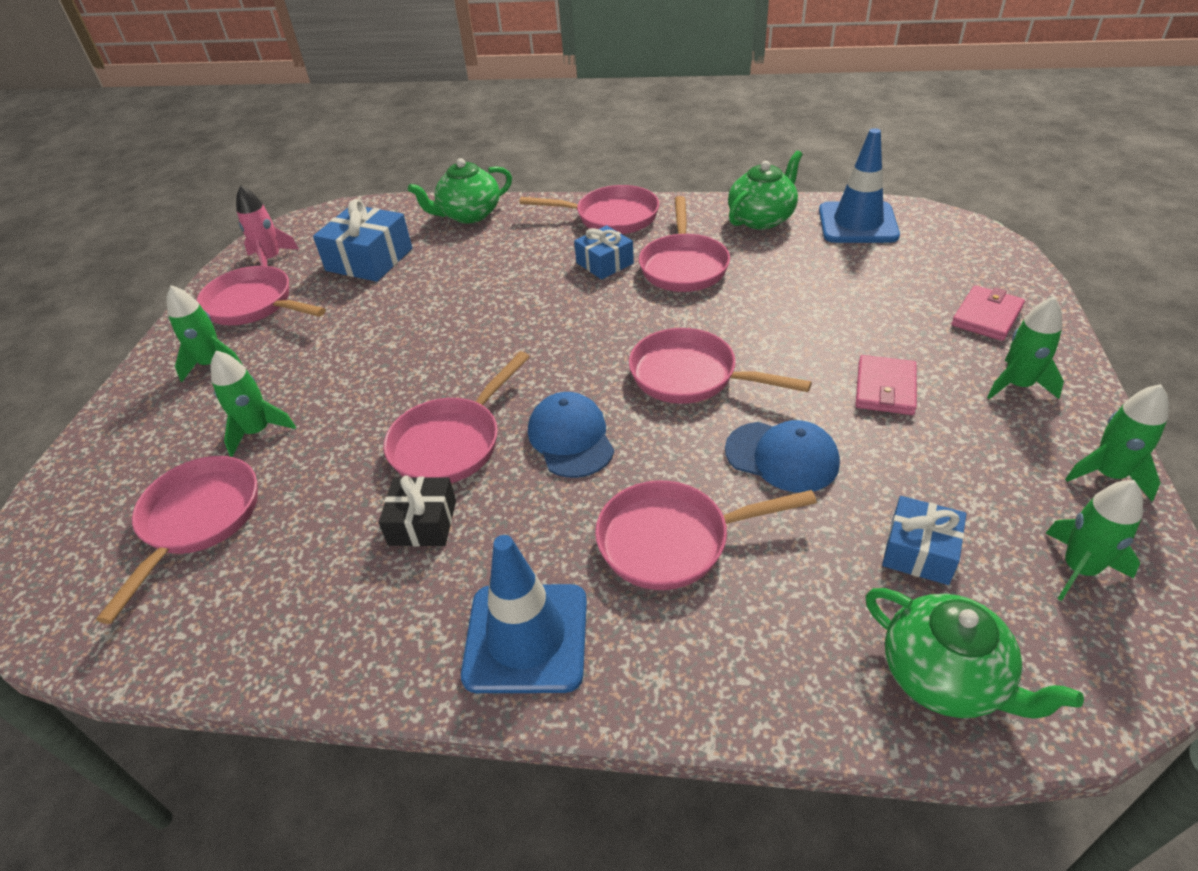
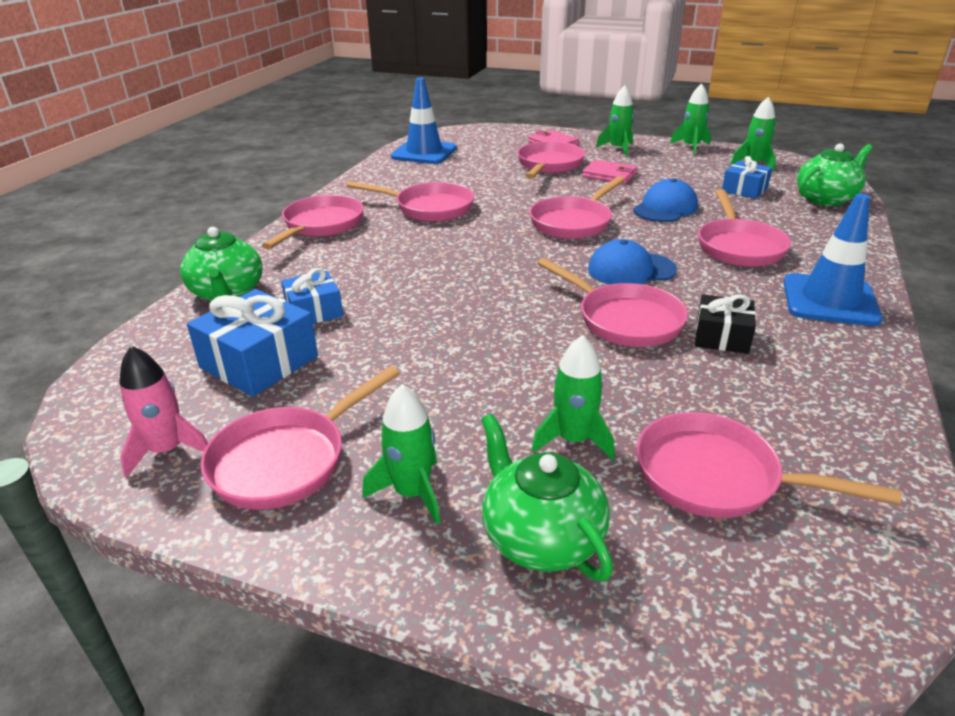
camera: 80 degrees left, 10 degrees down
(604, 263) = (396, 235): blue gift -> blue gift (314, 311)
(762, 219) = (387, 176): green teapot -> green teapot (541, 537)
(885, 327) = (549, 165): none -> pink pan

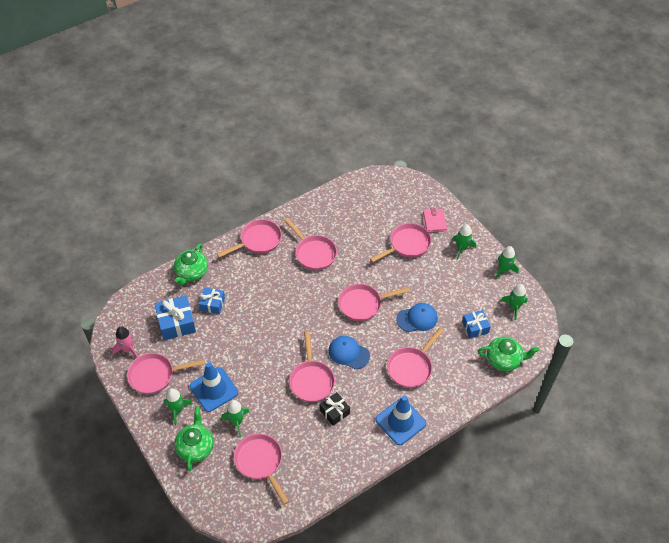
camera: 35 degrees right, 20 degrees up
(424, 153) = (359, 193): blue traffic cone -> blue traffic cone (214, 389)
(609, 175) = (426, 273): pink wallet -> none

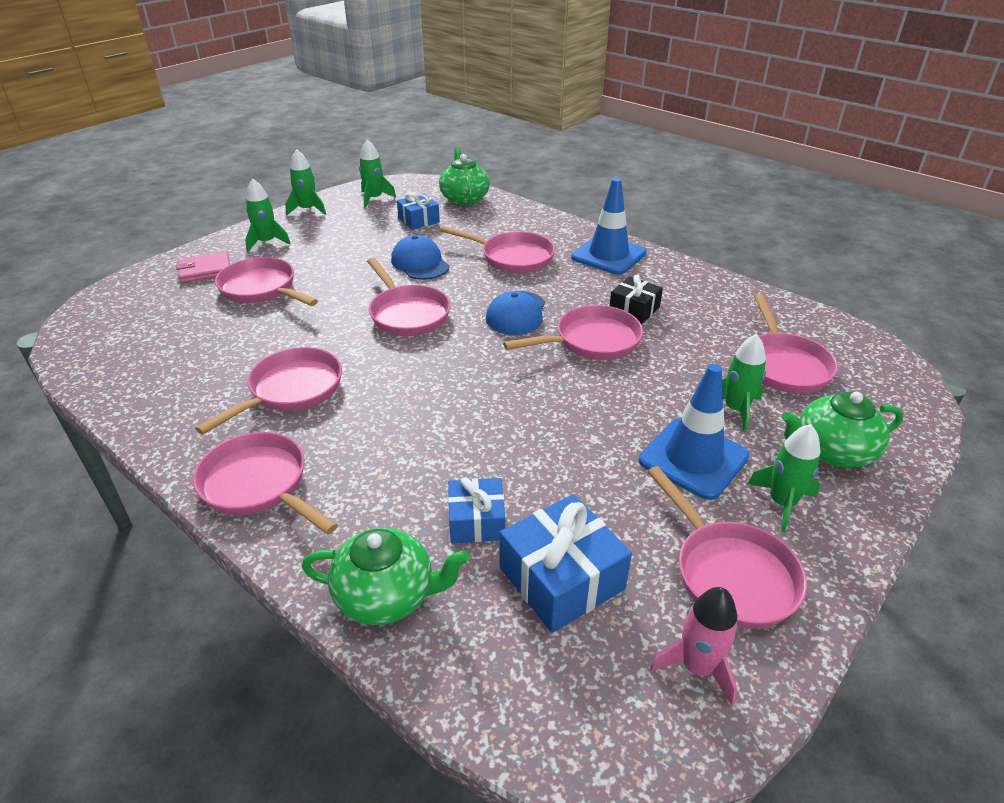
camera: 105 degrees left, 15 degrees down
(260, 462) = (783, 365): pink pan -> pink pan turned 45 degrees counterclockwise

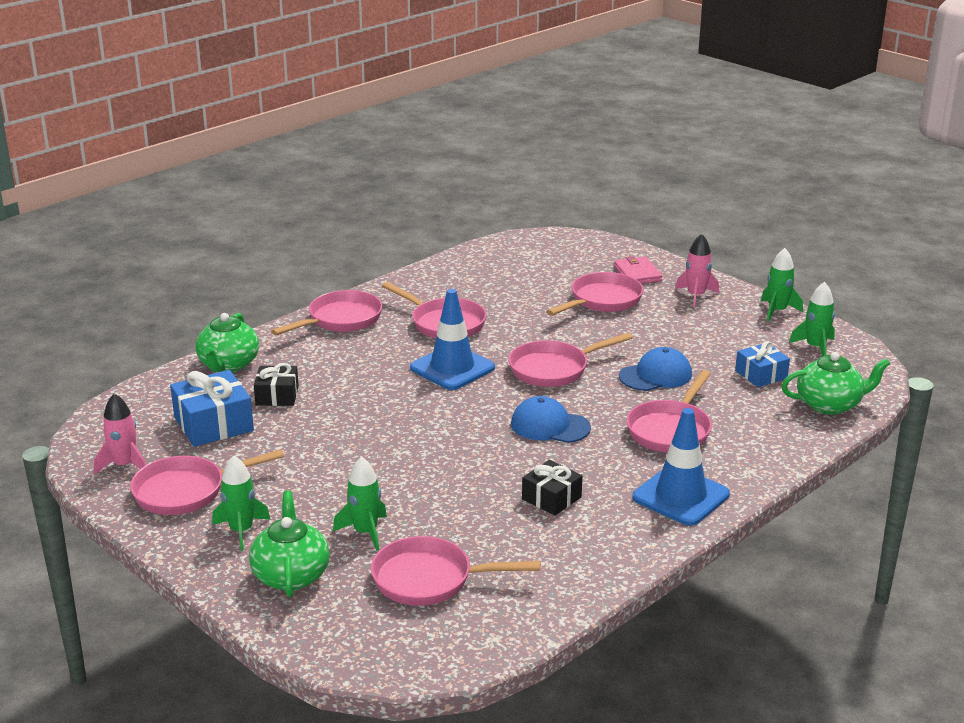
camera: 95 degrees right, 10 degrees down
(267, 242) = (696, 296): green rocket -> pink rocket
(476, 521) = (277, 396): blue gift -> black gift
(592, 341) = (493, 465): pink pan -> none
(693, 458) = (308, 496): blue traffic cone -> blue traffic cone (452, 368)

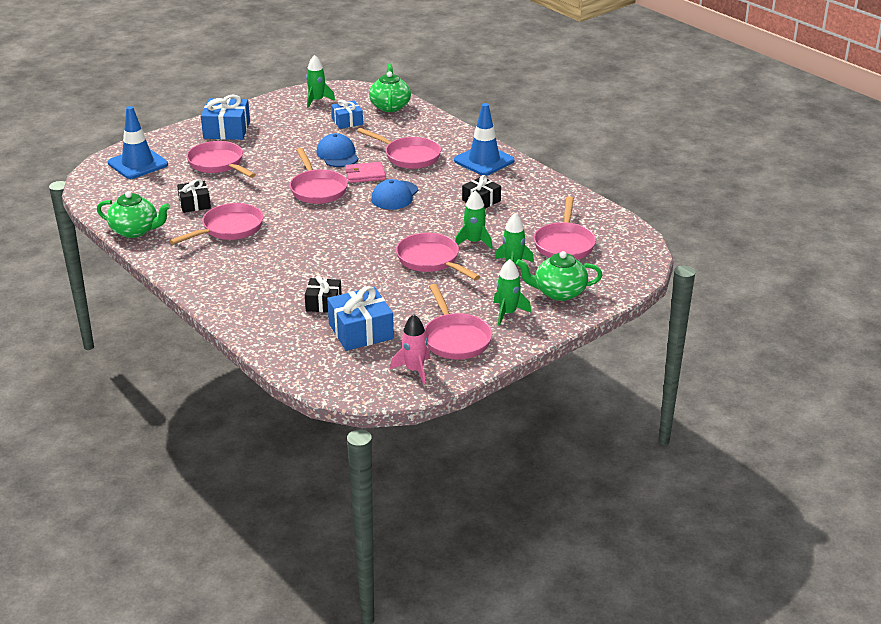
camera: 85 degrees left, 5 degrees up
(228, 365) = (264, 328): green teapot -> green teapot (135, 231)
(341, 320) = (203, 275): pink pan -> pink pan (431, 260)
(452, 368) = (303, 228): blue traffic cone -> blue traffic cone (138, 164)
(500, 298) = (194, 204): none -> black gift
(637, 274) = (179, 147): pink wallet -> pink wallet (365, 175)
(696, 296) = (227, 130): pink rocket -> blue gift
(777, 311) = (262, 106): green rocket -> green rocket (474, 242)

